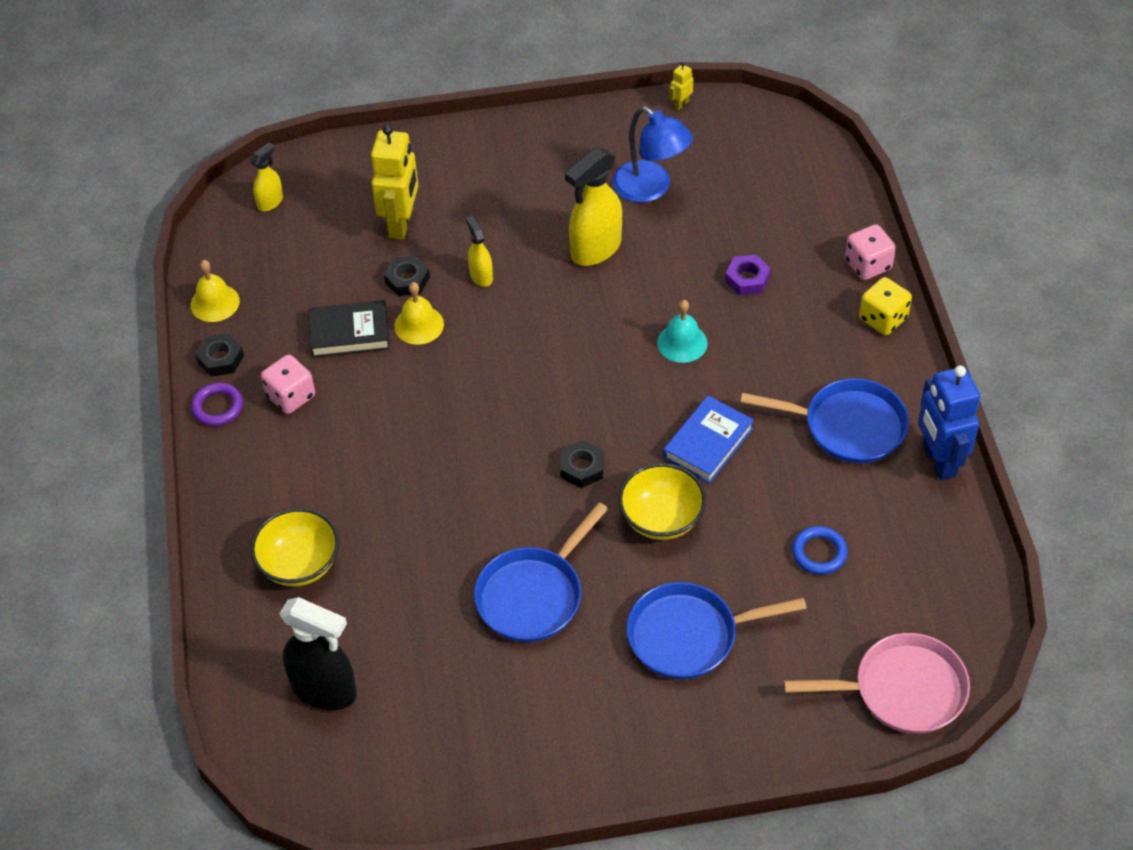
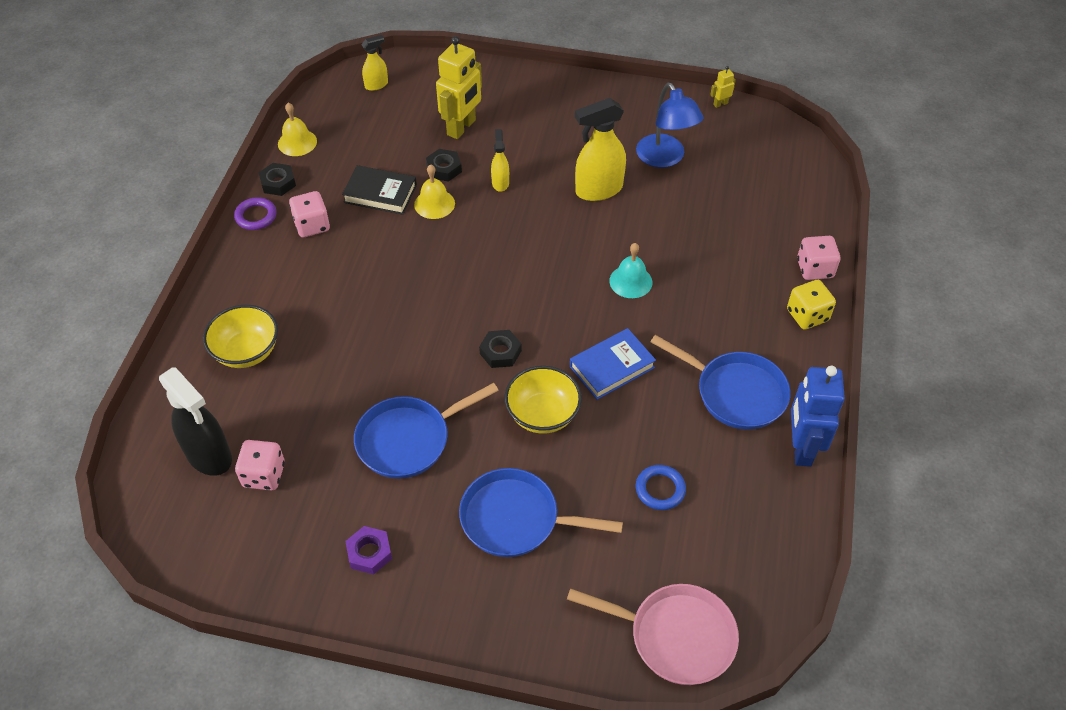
camera: 20 degrees right, 0 degrees up
(397, 688) = (264, 475): none -> pink dice
(747, 279) = (708, 249): purple nut -> purple nut (369, 553)

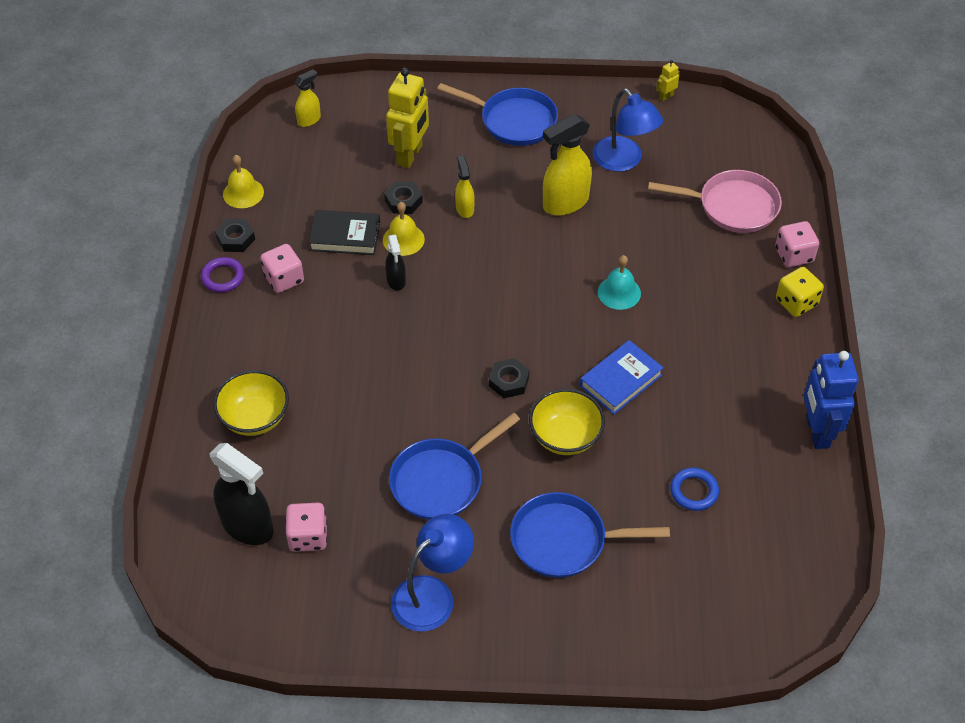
camera: 10 degrees left, 0 degrees up
(369, 553) = (432, 594): purple nut -> blue lamp
(417, 241) = (396, 281): none -> black spray bottle
(675, 636) = (738, 624): pink pan -> pink pan (732, 206)
(735, 392) = (744, 388): blue pan -> blue pan (513, 121)

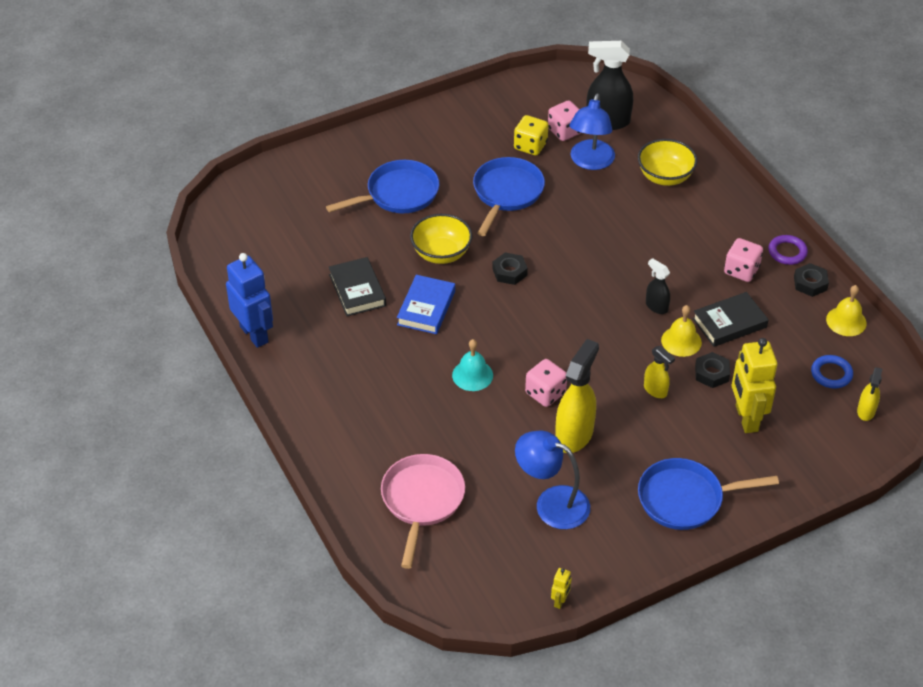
camera: 150 degrees right, 5 degrees down
(432, 594) = (461, 135): blue lamp -> blue lamp (590, 162)
(681, 434) = (357, 290): none -> black book
(694, 491) = (327, 257): blue ring -> blue ring (831, 374)
(732, 206) = (422, 501): pink pan -> pink pan turned 120 degrees clockwise
(794, 255) = (340, 476): pink dice -> pink dice (545, 393)
(796, 302) = (318, 432): yellow dice -> yellow dice (530, 146)

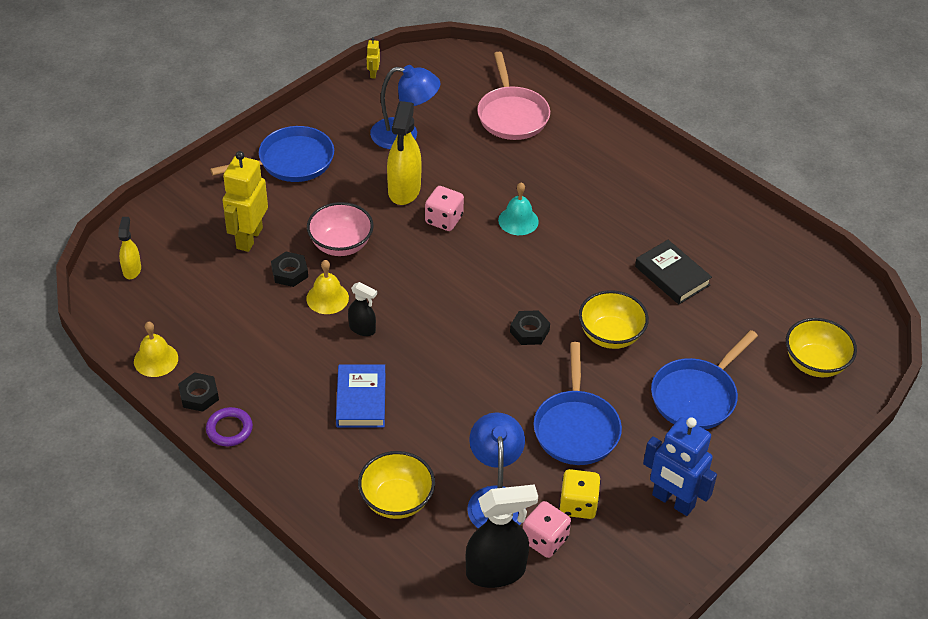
camera: 160 degrees right, 0 degrees up
(254, 334) = (739, 212): blue robot -> blue robot (672, 501)
(286, 196) = (815, 363): none -> yellow bowl
(426, 308) = (594, 273): blue book -> blue book (361, 399)
(655, 390) = (341, 245): yellow spray bottle -> pink bowl
(729, 323) = (281, 328): black book -> none
(741, 270) = (279, 393): pink dice -> none
(746, 418) = (249, 238): yellow robot -> yellow robot turned 135 degrees counterclockwise
(831, 374) = (168, 299): blue ring -> none

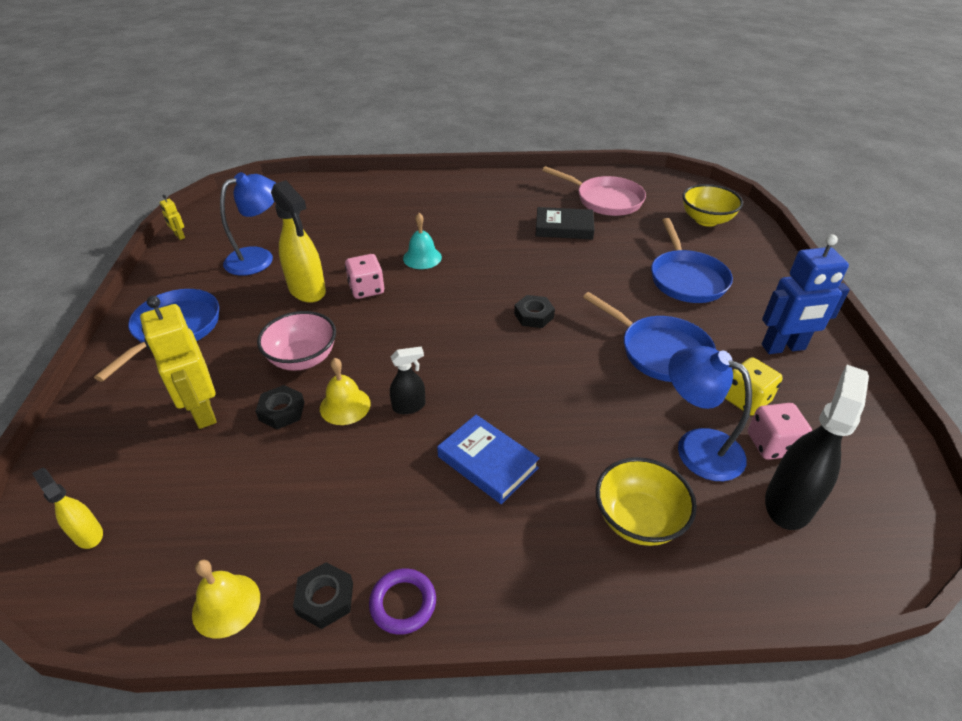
camera: 45 degrees left, 5 degrees down
(512, 115) = (327, 205): pink pan -> pink pan (605, 200)
(610, 335) = (585, 281): yellow bowl -> none

